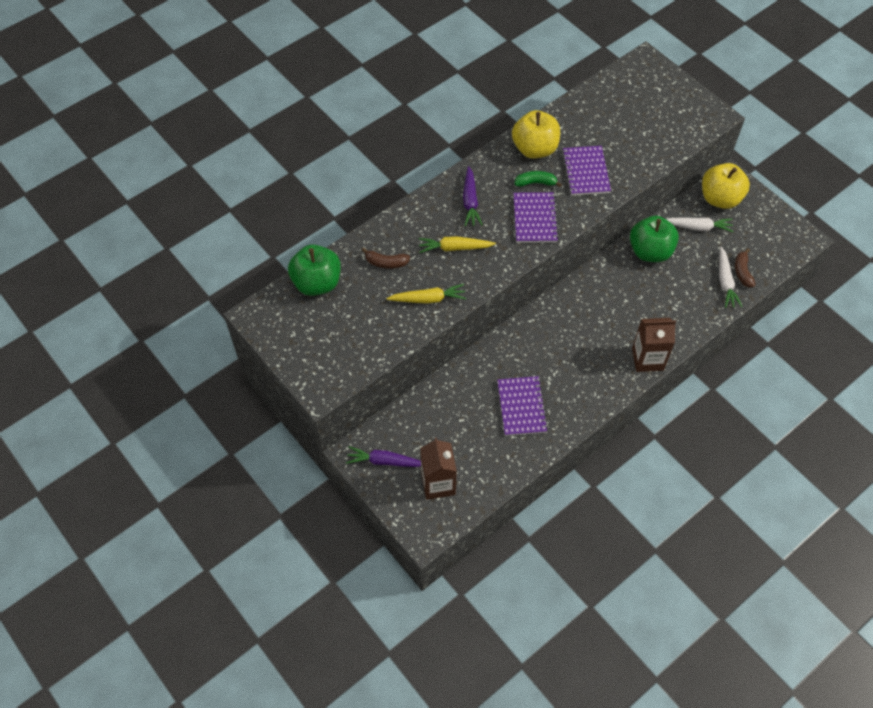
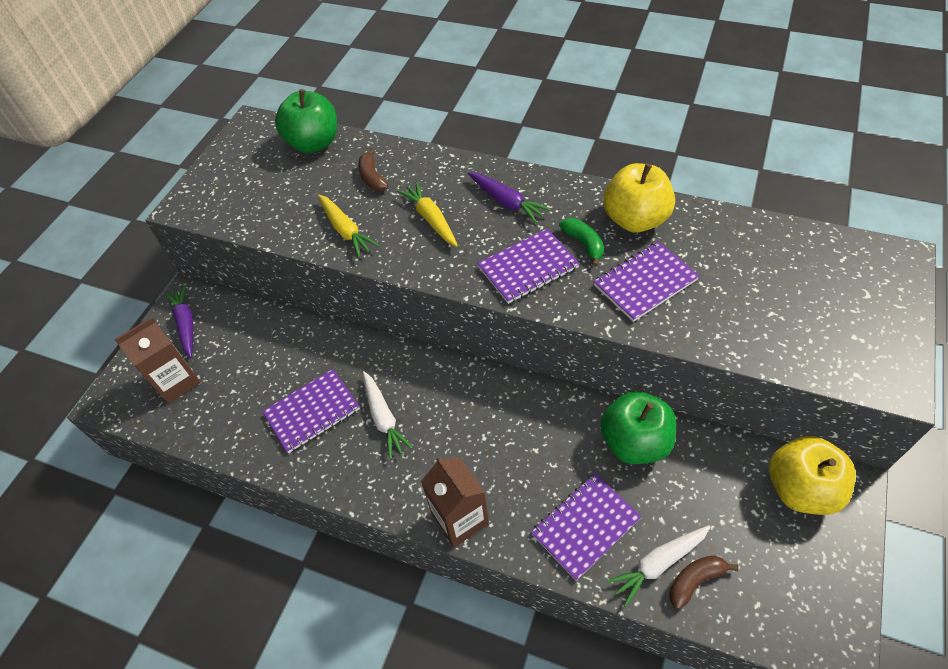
camera: 65 degrees right, 5 degrees down
(470, 201) = (507, 202): purple carrot -> purple carrot turned 105 degrees counterclockwise
(686, 302) = (585, 526): none -> purple notebook
(698, 227) = (724, 482): white carrot -> white carrot (384, 418)

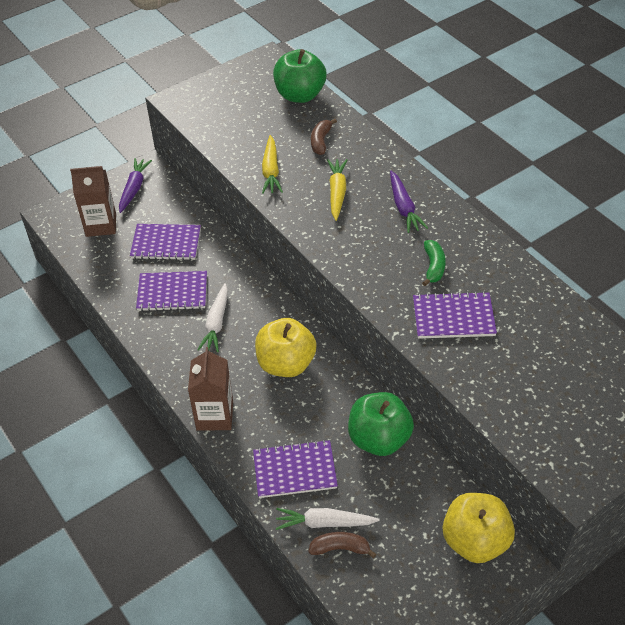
camera: 30 degrees right, 5 degrees down
(528, 267) = (377, 262): purple notebook -> purple notebook (166, 243)
(635, 219) = (490, 269): yellow apple -> yellow apple (286, 364)

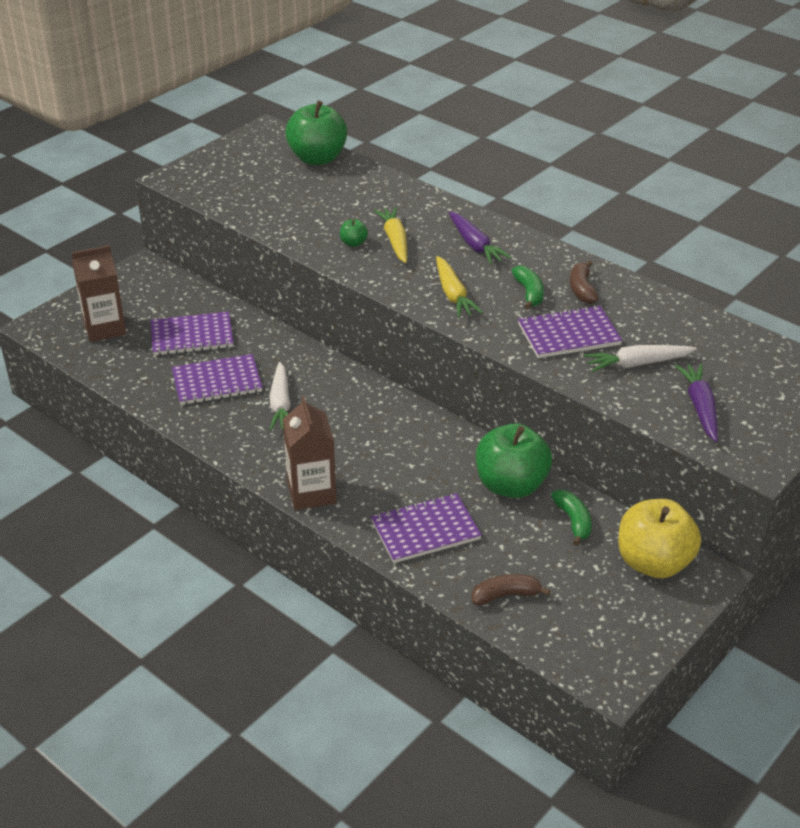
camera: 15 degrees left, 10 degrees down
(134, 188) = (133, 288): purple carrot -> purple carrot (700, 407)
(271, 171) = (311, 230): yellow carrot -> yellow carrot (453, 295)
(286, 364) = (377, 431): yellow apple -> none
(301, 190) = (353, 243): none -> green apple
(321, 141) = (358, 197): brown banana -> brown banana (582, 289)
(324, 523) = (478, 574): white carrot -> white carrot (637, 364)
(420, 485) = (573, 521): none -> green banana

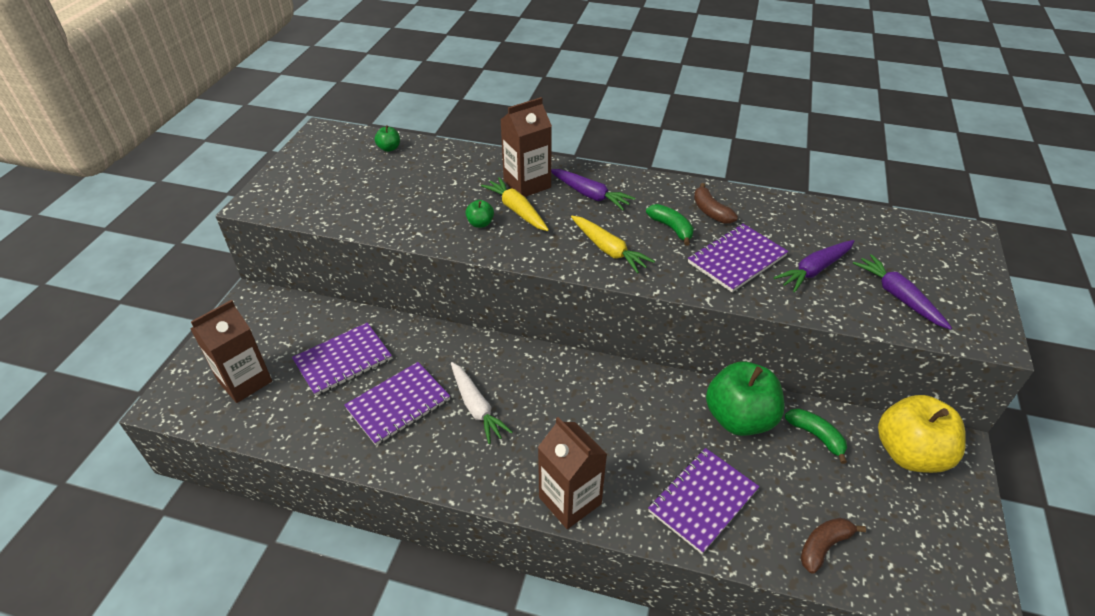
camera: 25 degrees left, 5 degrees up
(317, 158) = (389, 148): green apple -> green apple, size x0.42
(422, 221) = (527, 184): none -> brown carton
(637, 364) = (814, 270): white carrot -> purple carrot

